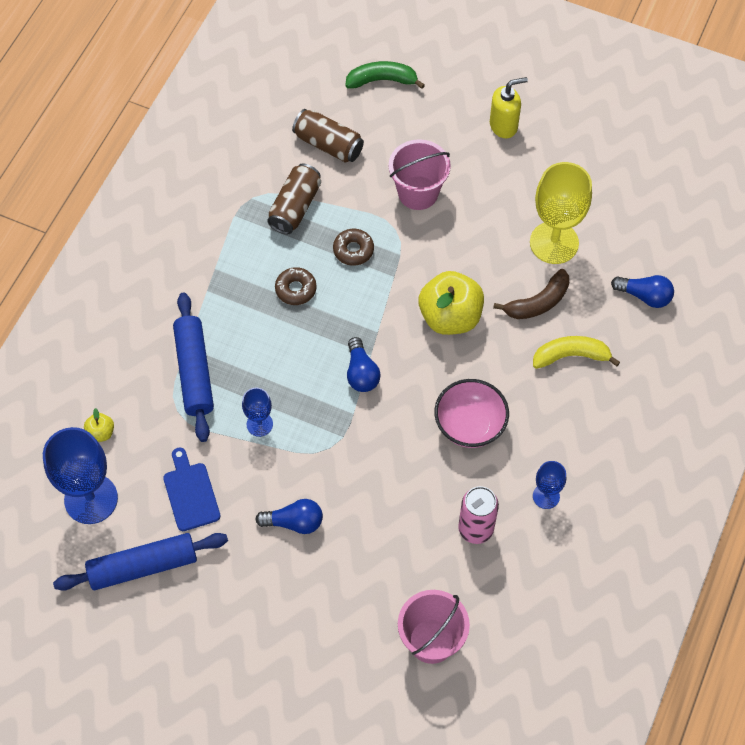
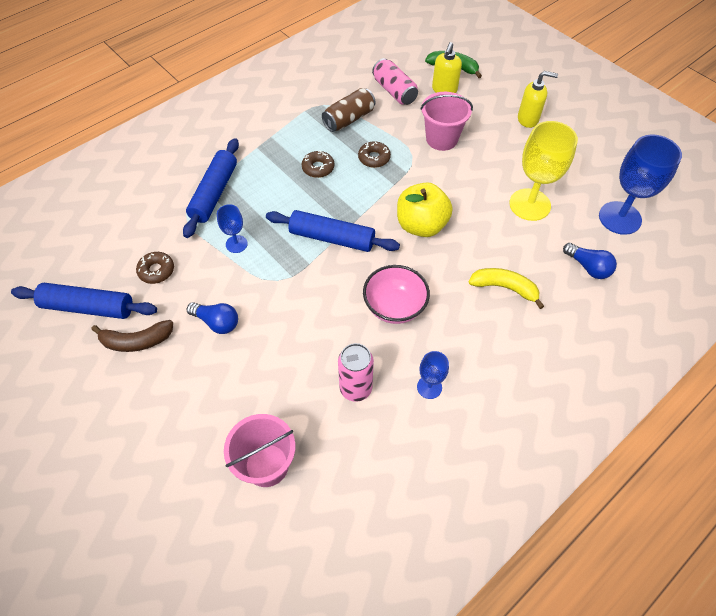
camera: 25 degrees right, 5 degrees down
(91, 499) = (87, 247): blue goblet -> blue goblet (619, 218)
(101, 433) = (125, 207): yellow apple -> none
(190, 493) = (156, 271): blue cutting board -> brown donut
(328, 144) = (394, 91): brown can -> pink can
(361, 373) = (332, 238): blue light bulb -> blue rolling pin
(387, 119) = (444, 90): none -> yellow soap dispenser
(538, 302) = (496, 240): brown banana -> brown banana (137, 341)

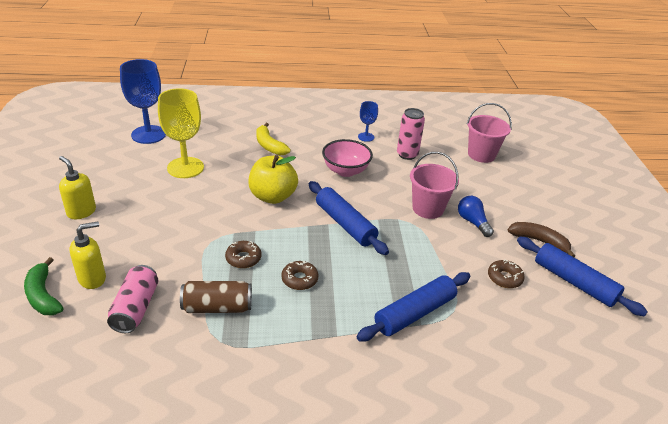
camera: 145 degrees left, 20 degrees down
(236, 244) = (424, 261): blue goblet -> none
(441, 139) = (169, 239): pink bucket -> pink bucket (428, 208)
(588, 267) = (209, 129): blue light bulb -> none

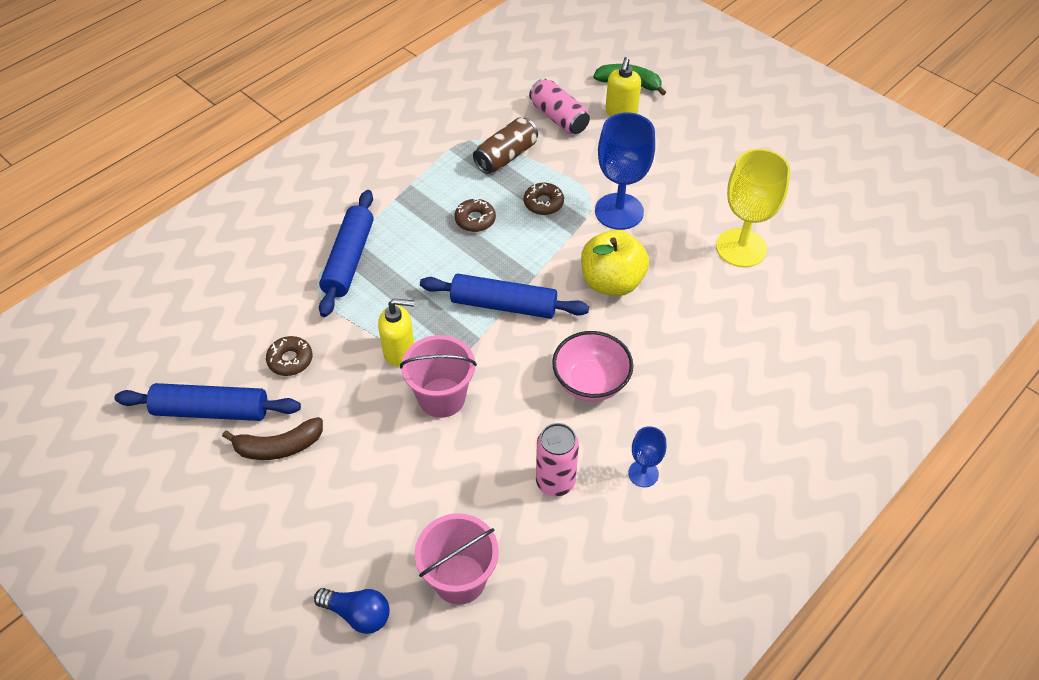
camera: 140 degrees right, 15 degrees up
(81, 212) = (728, 143): yellow soap dispenser -> yellow soap dispenser (400, 351)
(148, 134) = (851, 257): blue goblet -> blue goblet (619, 211)
(269, 145) = (720, 350): yellow banana -> none
(472, 222) = (375, 417): blue light bulb -> blue light bulb (358, 614)

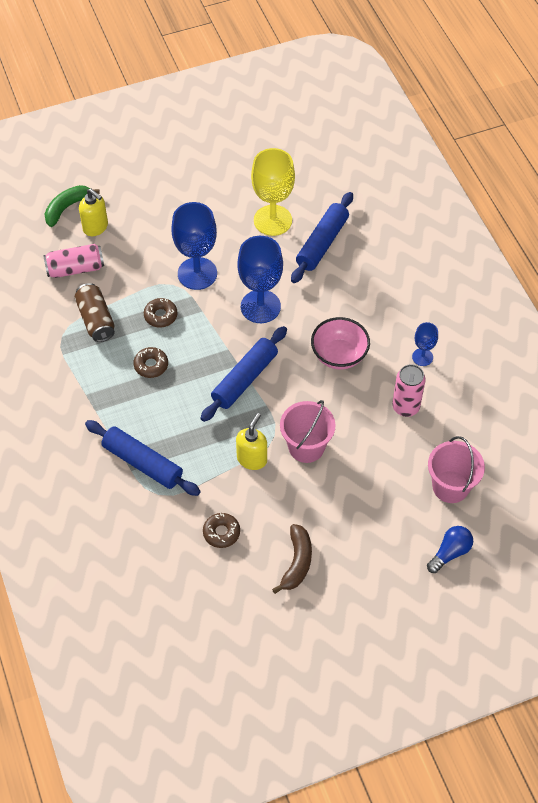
camera: 65 degrees left, 5 degrees up
(211, 411) = (241, 599): blue rolling pin -> blue rolling pin (322, 243)
(612, 282) = (260, 306): yellow apple -> blue goblet

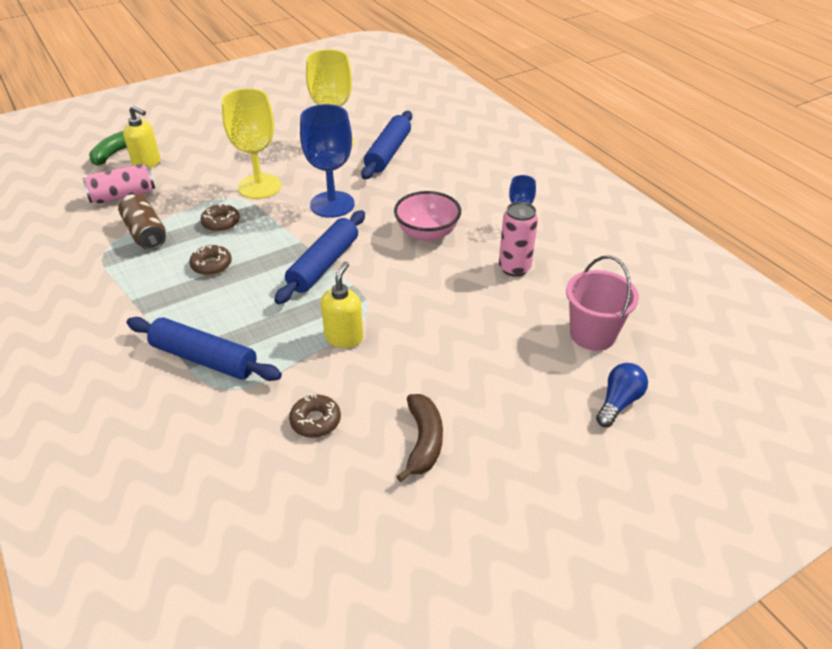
camera: 10 degrees left, 15 degrees down
(197, 273) = (259, 186): blue goblet -> yellow goblet
(306, 447) = (408, 317): pink bucket -> none

